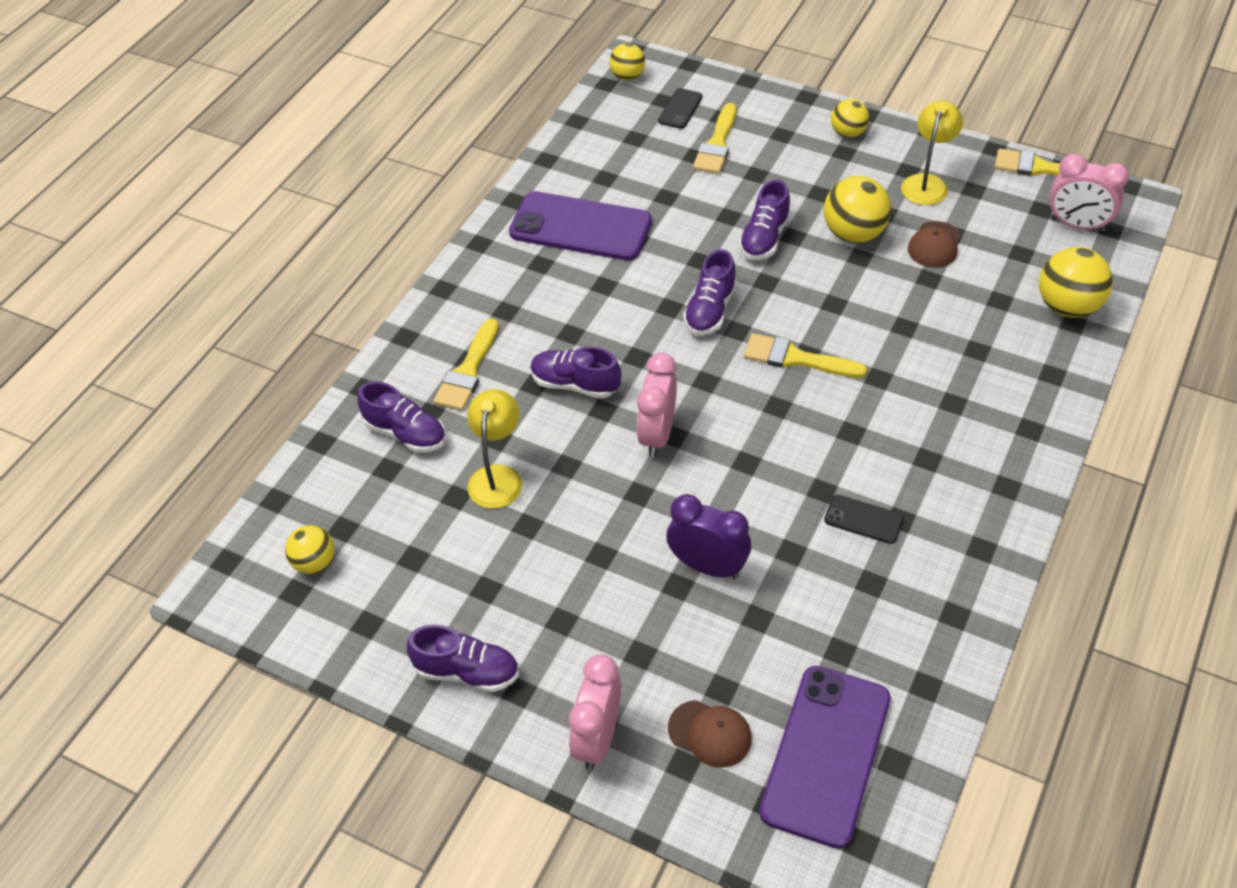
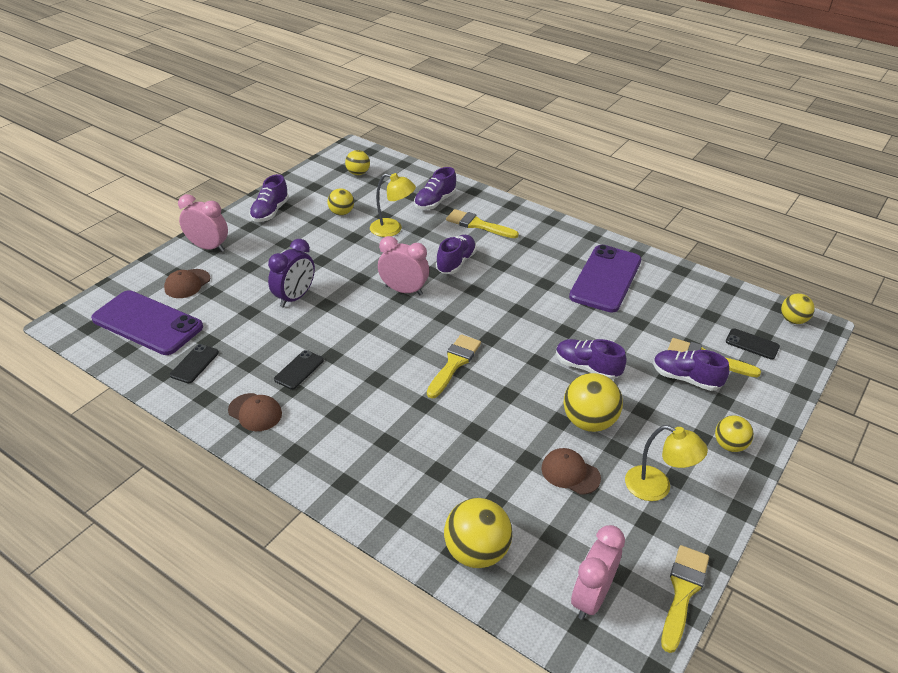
camera: 95 degrees right, 10 degrees down
(456, 558) = (341, 213): none -> yellow ball
(710, 310) = (511, 328): purple shoe -> purple shoe (685, 378)
(894, 652) = (194, 364): none -> black phone
(958, 547) = (255, 412): none -> brown cap

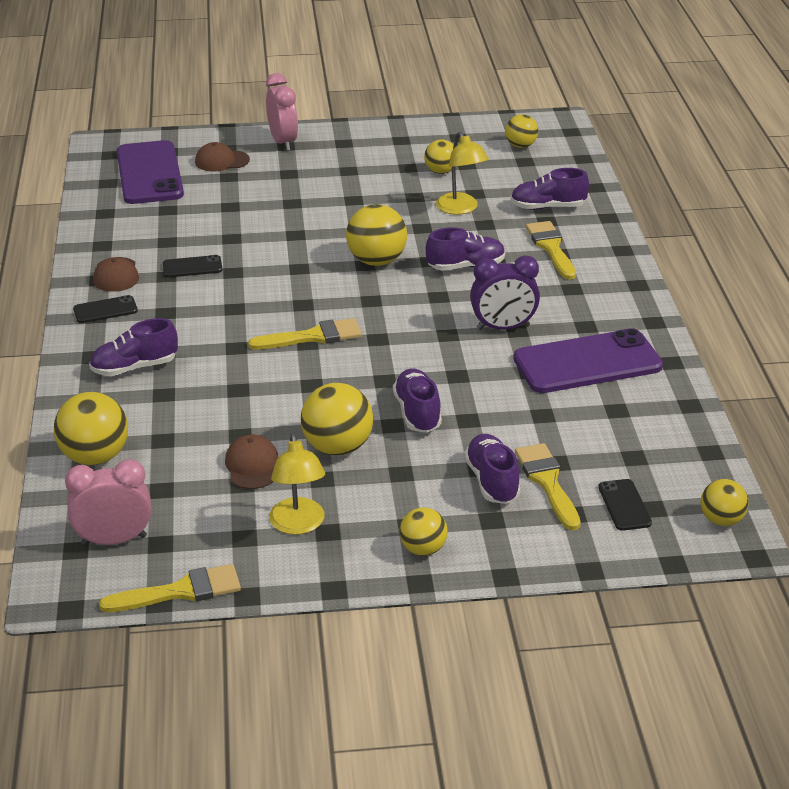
camera: 50 degrees right, 5 degrees down
(194, 364) = (133, 219): black phone -> black phone (105, 310)
(270, 212) = (380, 140): purple shoe -> purple shoe (134, 367)
(295, 297) = (281, 216): purple clock -> purple clock (503, 327)
(404, 290) = (376, 261): pink clock -> yellow ball

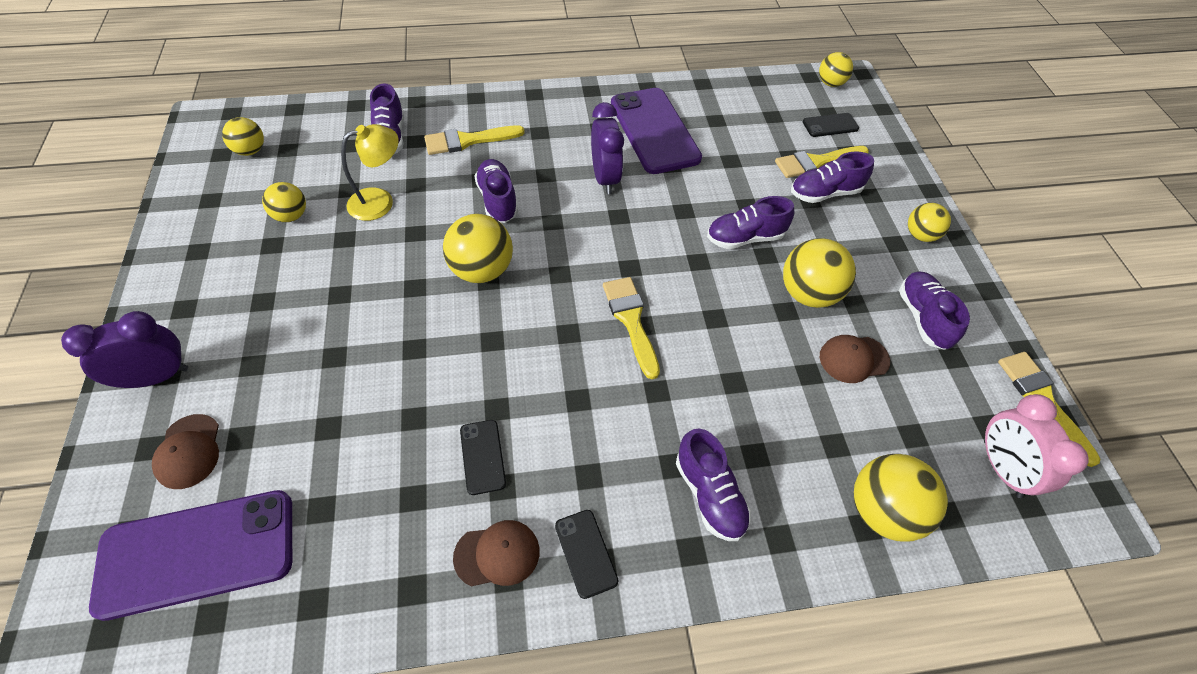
camera: 95 degrees left, 20 degrees up
(283, 142) = (156, 377): pink clock -> purple clock
(298, 525) = (923, 318): yellow lamp -> purple shoe

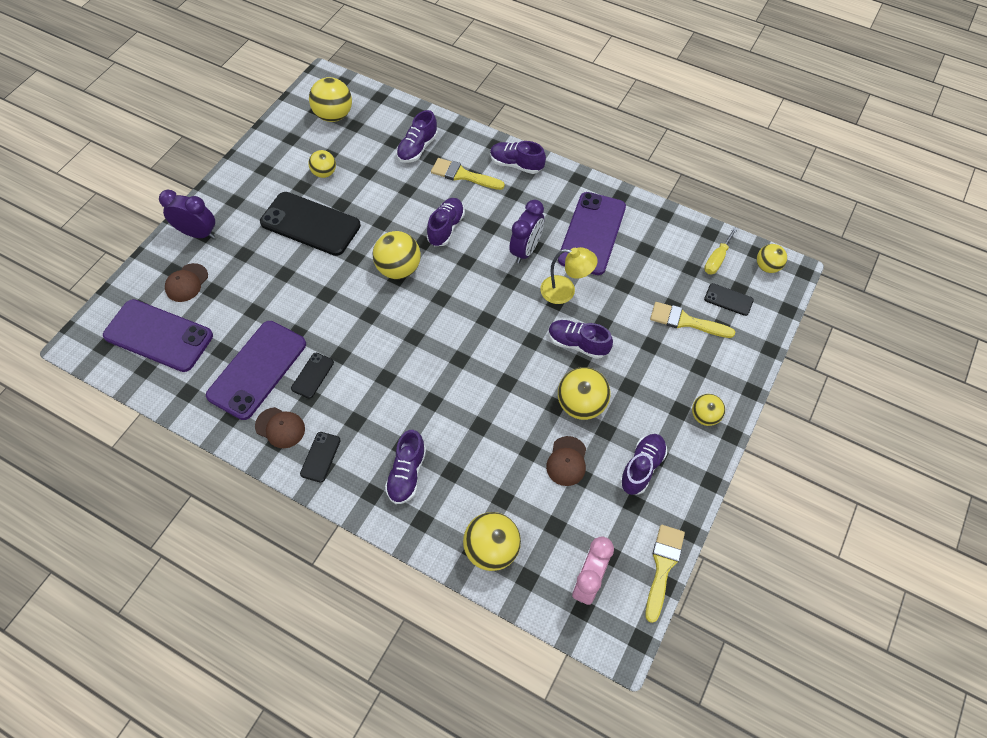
camera: 40 degrees right, 5 degrees up
(250, 151) = (334, 115): yellow ball -> yellow ball, size x1.63
(321, 280) = (310, 224): none -> black phone
(380, 201) = (379, 190): yellow lamp -> yellow lamp (565, 291)
(398, 499) = (257, 369): none -> purple phone
(631, 321) = (455, 352): yellow brush -> none
(785, 98) = (717, 259): none -> yellow screwdriver
(824, 193) = (667, 346): purple shoe -> purple shoe (516, 164)
(853, 359) = (567, 461): brown cap -> brown cap turned 105 degrees counterclockwise

